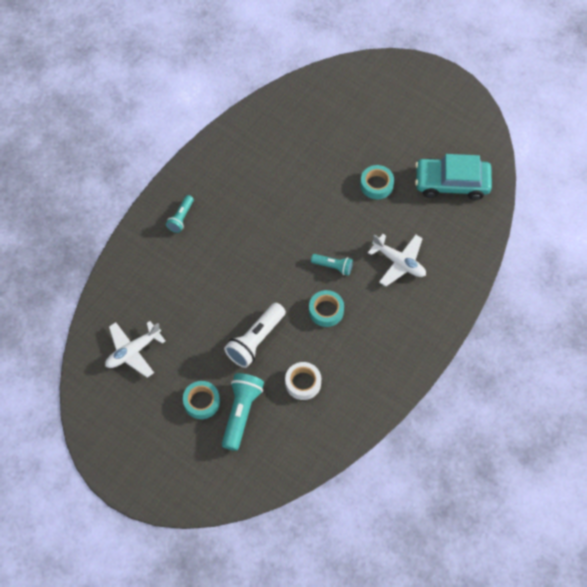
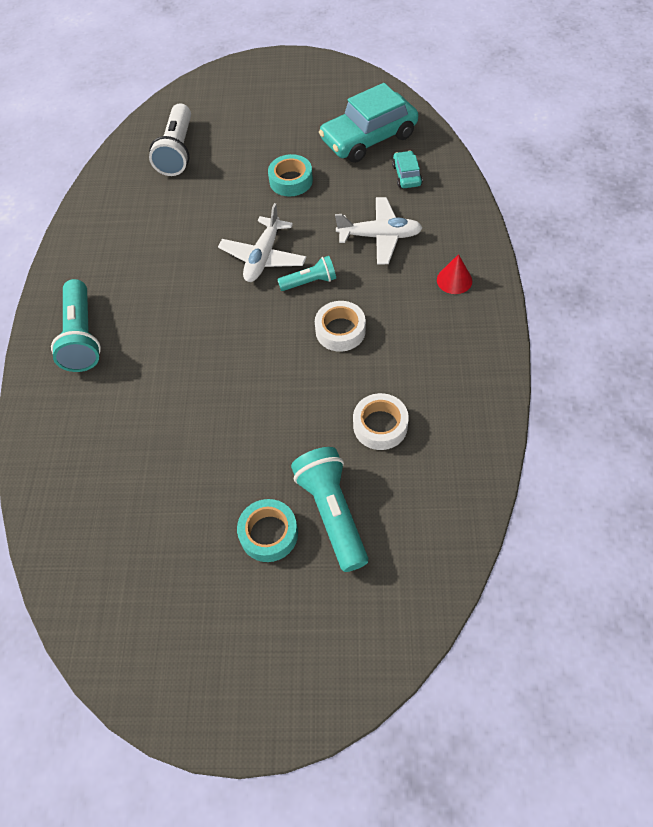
camera: 30 degrees left, 5 degrees down
(133, 351) = (126, 531): white plane -> white plane (263, 257)
(181, 218) = (82, 337): turquoise flashlight -> turquoise flashlight, size x1.72
(255, 340) = (281, 415): white flashlight -> white flashlight (177, 151)
(326, 310) = (340, 331): turquoise tape -> white tape
(418, 322) = (454, 280): none -> red cone
(452, 228) = (406, 175): none -> turquoise car

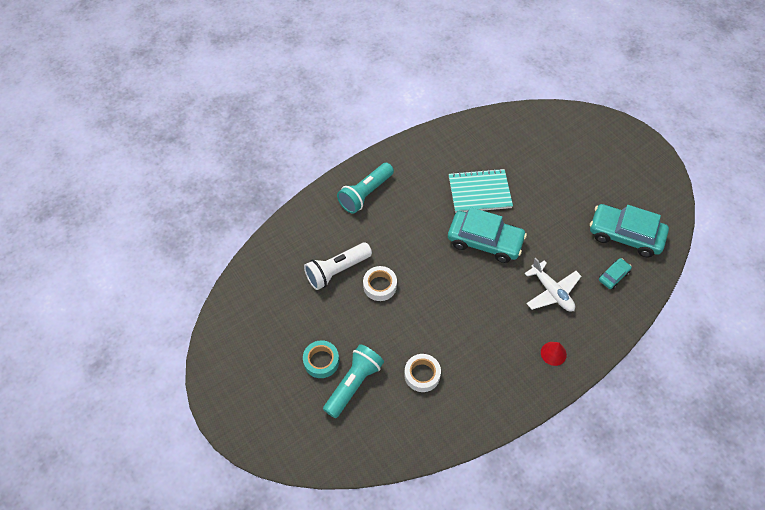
camera: 50 degrees right, 0 degrees up
(177, 151) = (522, 144): white flashlight -> white flashlight (337, 271)
(197, 224) = (479, 192): none -> turquoise notebook
(263, 257) = (485, 241): white plane -> turquoise car
(291, 181) = (552, 216): turquoise tape -> none
(310, 282) = (487, 277): turquoise flashlight -> none
(340, 331) = (467, 314): white tape -> white tape (380, 286)

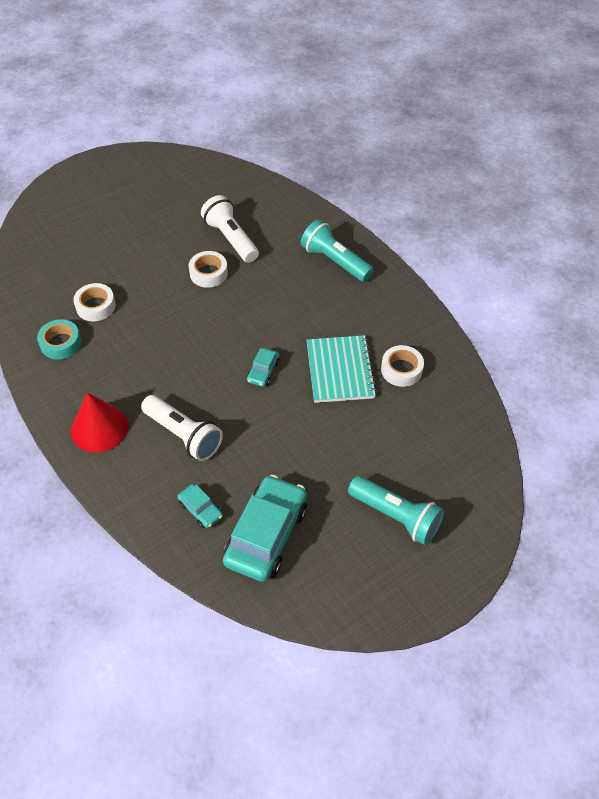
camera: 90 degrees right, 5 degrees down
(321, 361) = (125, 229): turquoise tape -> turquoise tape (61, 343)
(354, 384) = (96, 253): turquoise flashlight -> turquoise flashlight (396, 516)
(475, 155) = (401, 370): none -> white tape
(485, 241) = (263, 371): turquoise car -> turquoise car, size x0.47
(552, 292) = (183, 435): white plane -> white flashlight
(553, 353) = (99, 428): red cone -> red cone, size x1.80

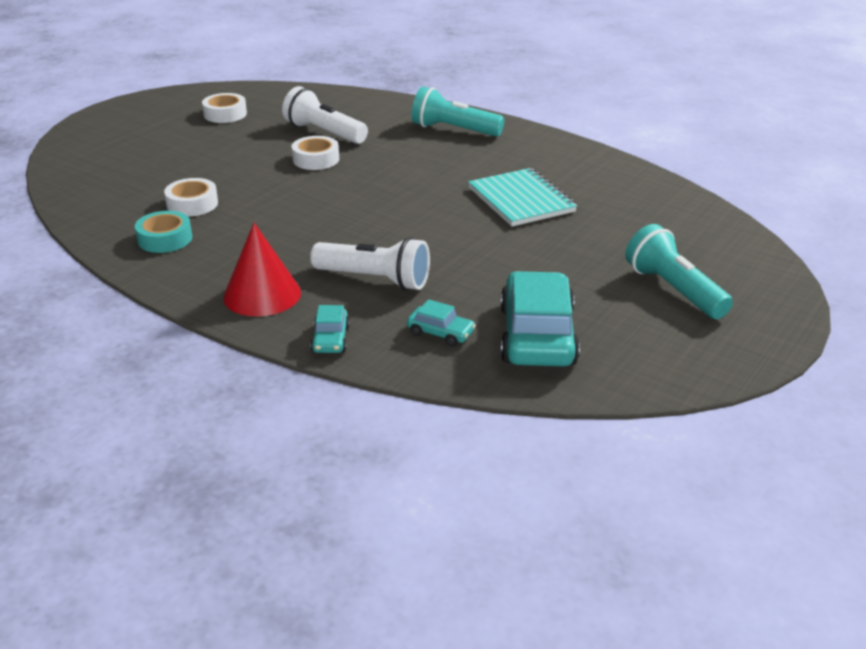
camera: 20 degrees left, 20 degrees down
(263, 371) = (434, 216): turquoise car -> turquoise car (330, 339)
(396, 516) = (674, 290): turquoise flashlight -> turquoise flashlight turned 135 degrees counterclockwise
(401, 370) = (587, 188): white tape -> white tape (225, 114)

